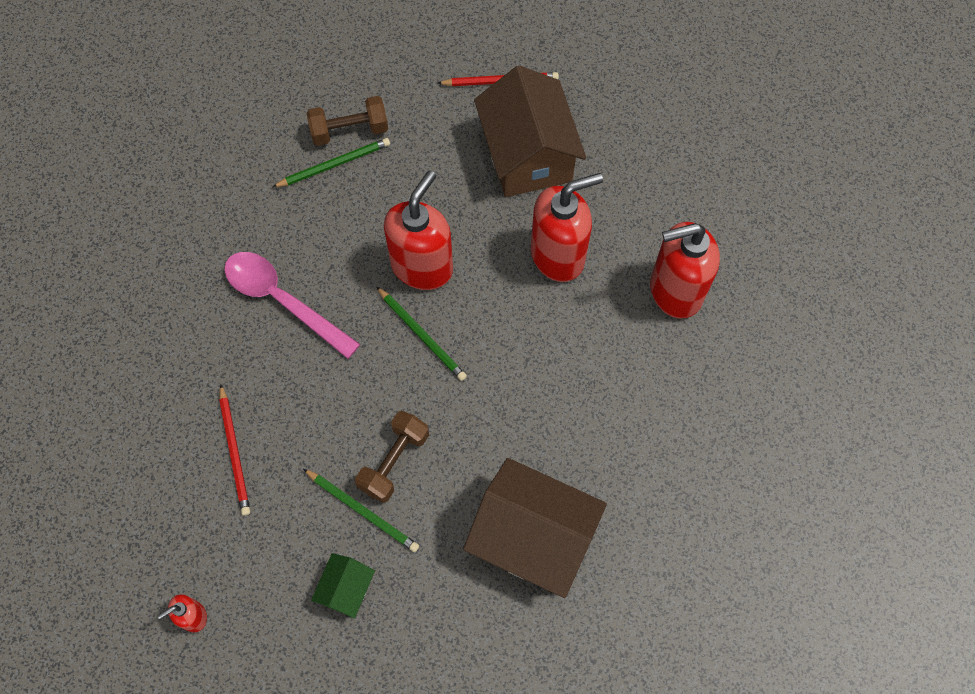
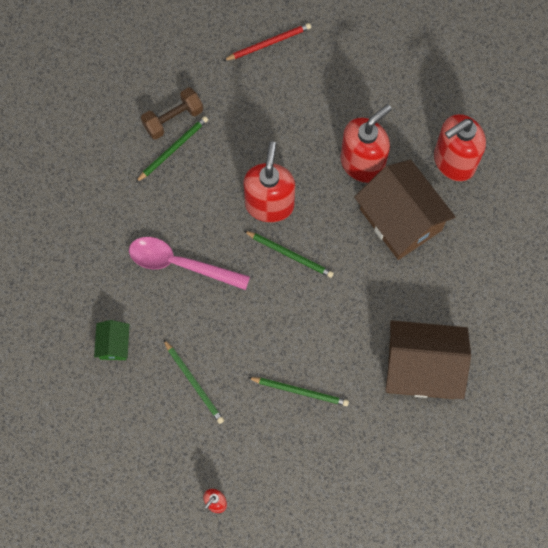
camera: 20 degrees left, 5 degrees up
(235, 452) = (194, 383): red pencil -> green pencil
(346, 589) = (311, 447): green house -> green house (114, 344)
(394, 461) = (307, 350): brown dumbbell -> none
(527, 155) = (311, 94): brown house -> brown house (400, 219)

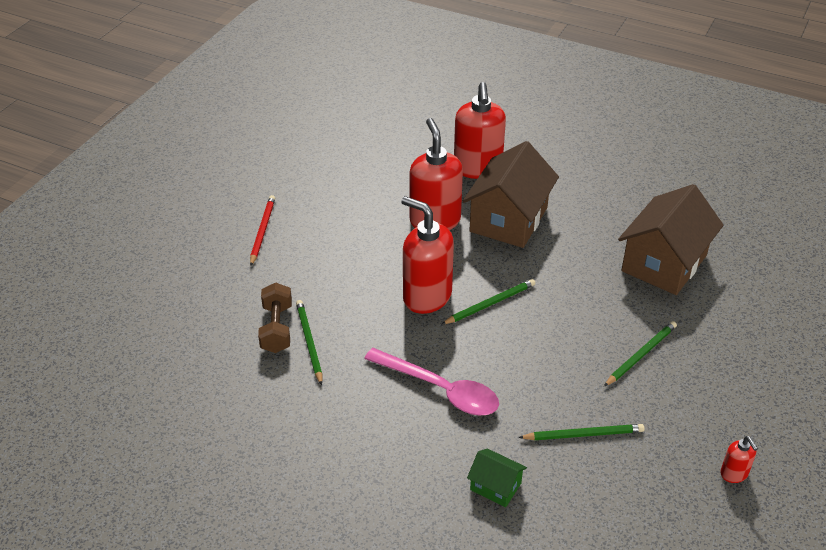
camera: 60 degrees left, 30 degrees down
(180, 264) = (440, 389): pink spoon -> pink spoon turned 105 degrees counterclockwise
(400, 219) = (508, 219): brown house -> brown house turned 60 degrees counterclockwise

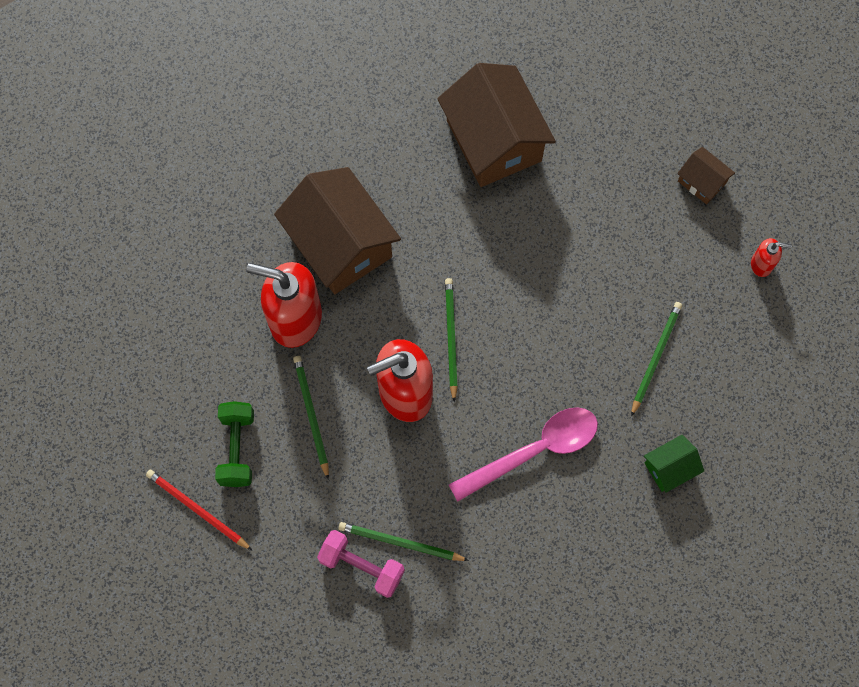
camera: 60 degrees left, 30 degrees up
(276, 329) = (362, 566): brown dumbbell -> pink dumbbell
(320, 231) = (237, 448): none -> green dumbbell
(477, 168) = (238, 224): red soap dispenser -> none
(641, 355) = (595, 245): green pencil -> green pencil (311, 415)
(763, 400) = (701, 182): none -> brown house

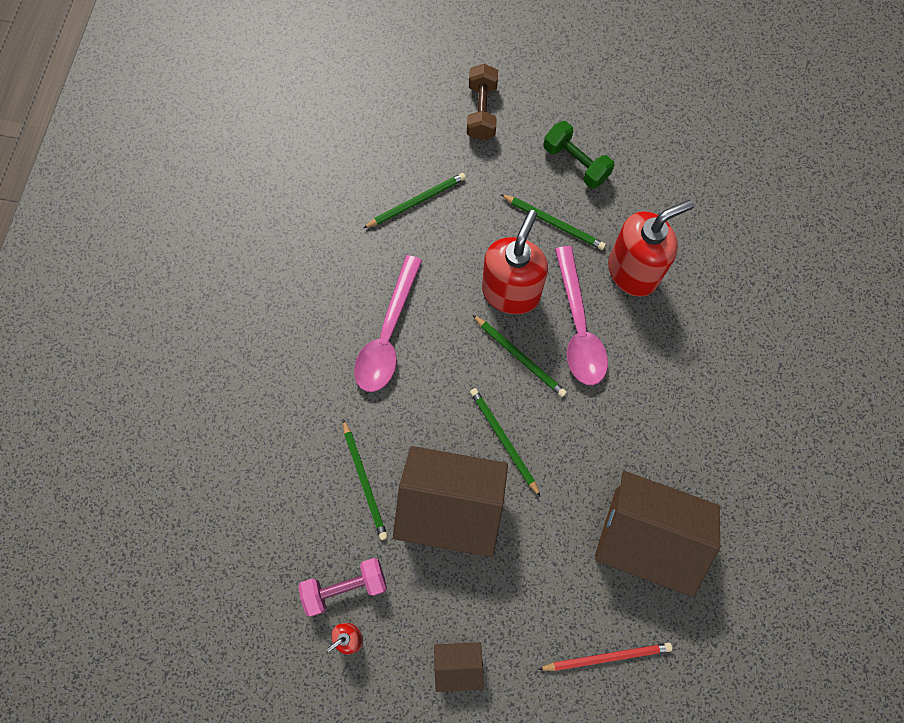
camera: 135 degrees right, 0 degrees up
(197, 509) = (558, 110): red pencil -> red pencil (607, 657)
(261, 573) = (482, 111): none -> brown dumbbell
(340, 244) = (663, 349): brown house -> brown house (451, 506)
(362, 566) = (426, 168): pink dumbbell -> pink dumbbell (345, 587)
(383, 318) = (578, 327): none -> pink spoon
(525, 291) = (503, 440): none -> green pencil
(670, 468) = (284, 410): green house -> none

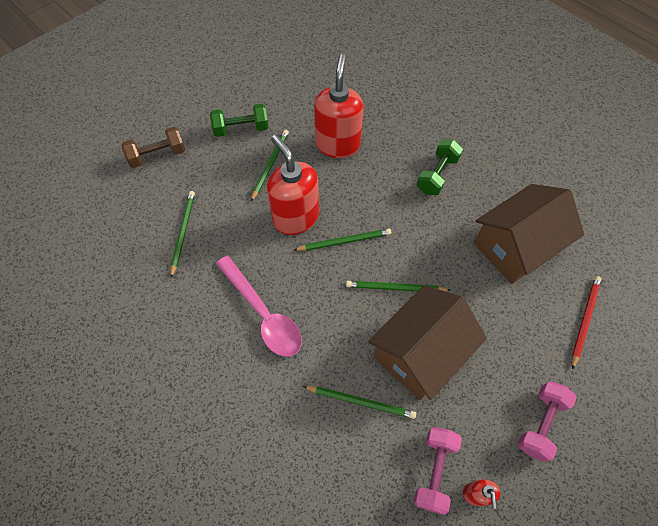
camera: 55 degrees left, 10 degrees down
(458, 665) = (540, 423): brown house -> pink dumbbell
(482, 111) = (157, 155): brown dumbbell -> brown dumbbell turned 60 degrees counterclockwise
(554, 223) = (270, 165): green pencil -> green pencil turned 45 degrees counterclockwise
(578, 327) = (350, 195): pink spoon -> none
(676, 399) = (437, 175): none -> green dumbbell

